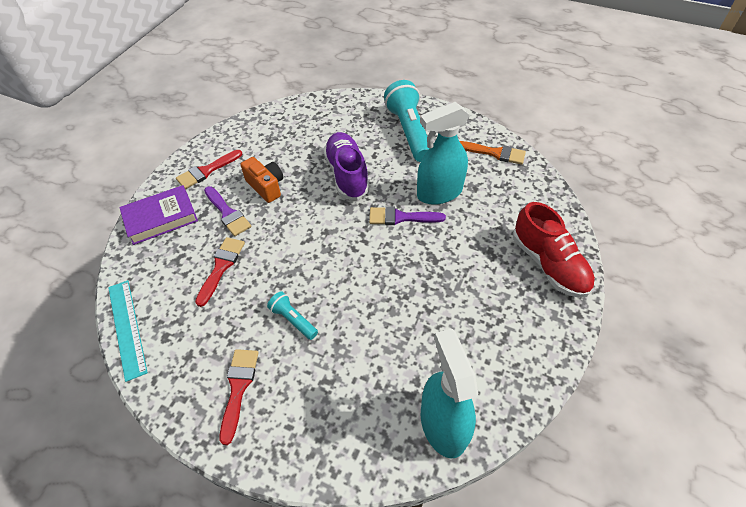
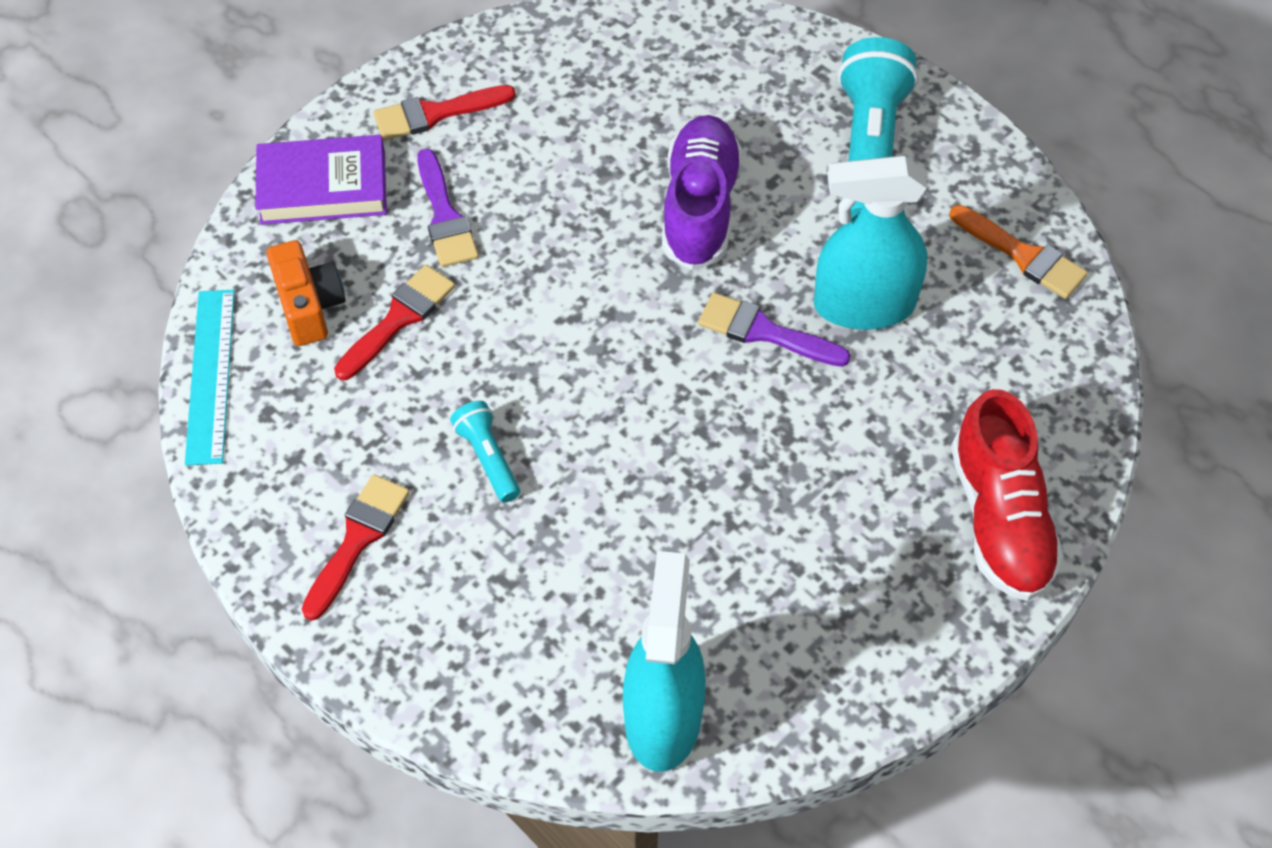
camera: 20 degrees right, 5 degrees up
(266, 186) = (535, 183): orange camera -> orange camera (309, 306)

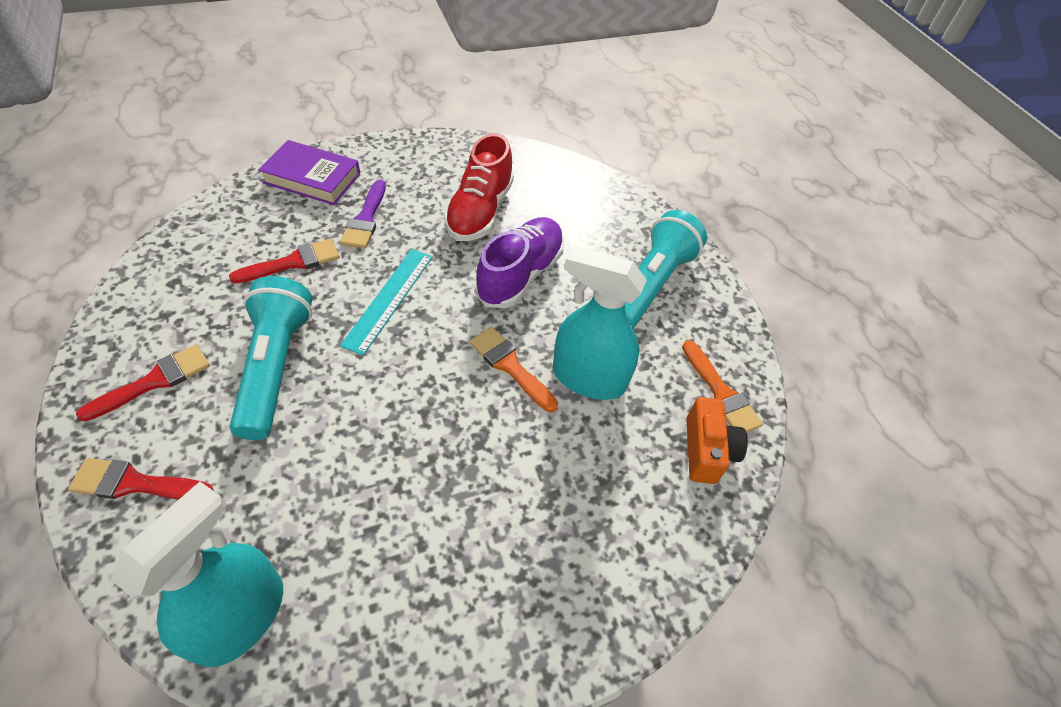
camera: 20 degrees right, 5 degrees down
(210, 375) = (163, 248): turquoise ruler -> turquoise ruler (389, 299)
(309, 306) = (250, 234): orange camera -> orange camera (706, 451)
(435, 113) = (403, 166): red brush -> red brush (135, 483)
(488, 458) = (276, 367): turquoise flashlight -> turquoise flashlight, size x2.05
(764, 332) = (510, 366): purple brush -> orange brush
(1000, 518) = (598, 582): red shoe -> red shoe (480, 211)

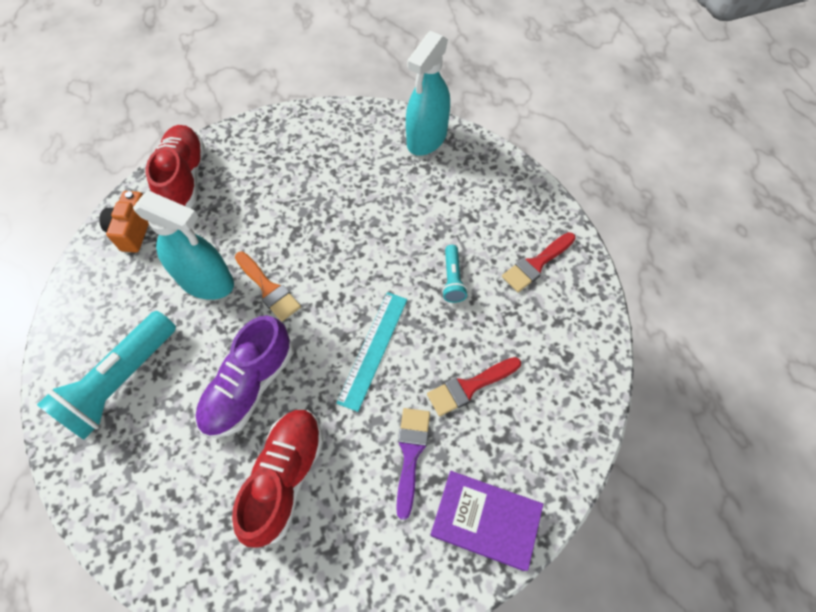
camera: 175 degrees left, 10 degrees up
(135, 483) = (514, 198): red brush -> none
(276, 367) = (452, 279): turquoise flashlight -> turquoise flashlight, size x0.49
(662, 538) = (184, 178): none -> red shoe
(721, 393) = (101, 274): orange brush -> none

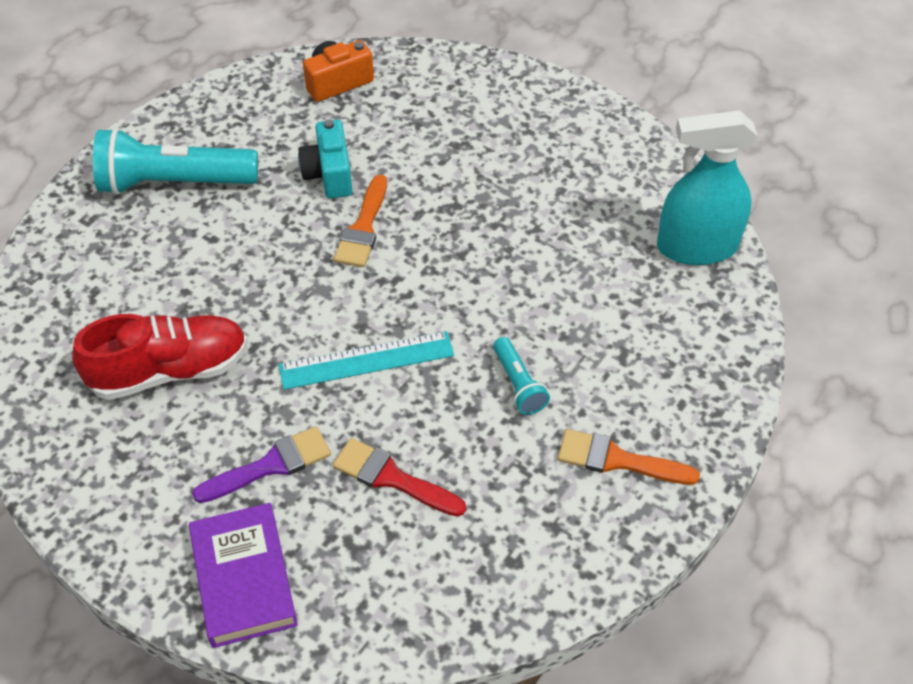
camera: 55 degrees right, 10 degrees down
(184, 178) = (432, 78): red shoe -> none
(206, 281) = (329, 174): turquoise spray bottle -> turquoise camera
(249, 386) = (243, 281): purple shoe -> none
(452, 279) = (518, 384): turquoise flashlight -> turquoise flashlight turned 75 degrees counterclockwise
(536, 264) = (617, 460): red brush -> orange brush

